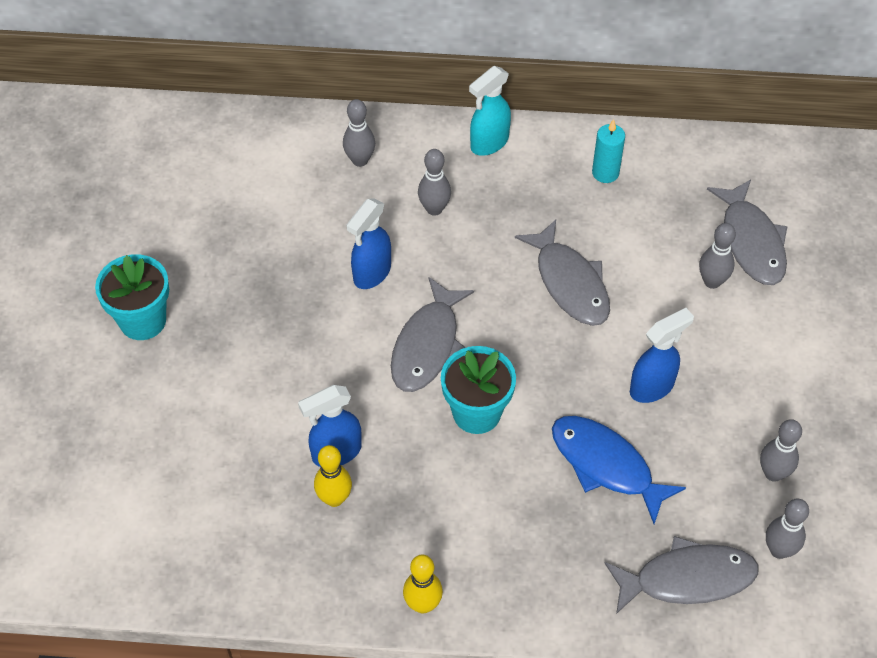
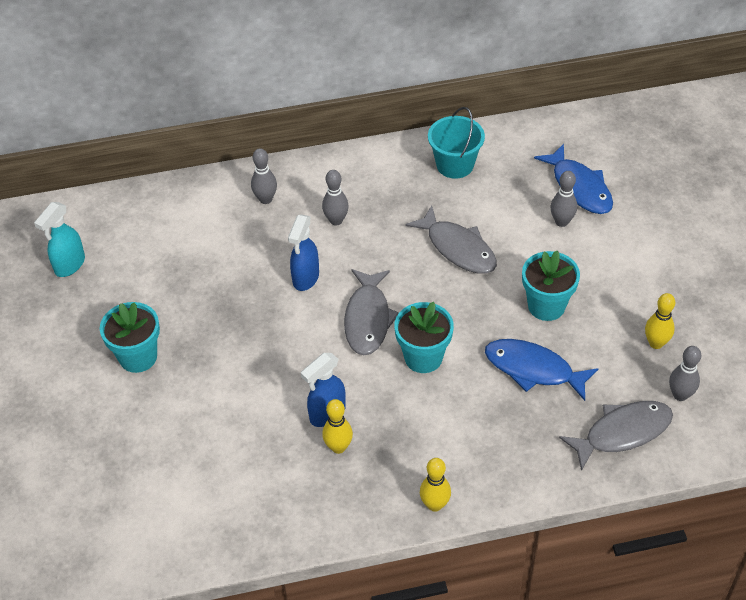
camera: 15 degrees left, 5 degrees down
(489, 143) = (359, 164): turquoise spray bottle -> turquoise spray bottle (69, 265)
(605, 173) = (455, 165): turquoise candle -> turquoise bucket
(652, 387) = (546, 306): blue spray bottle -> turquoise flower pot
(751, 242) = (579, 187): grey fish -> blue fish
(773, 473) = (656, 343): grey bowling pin -> yellow bowling pin

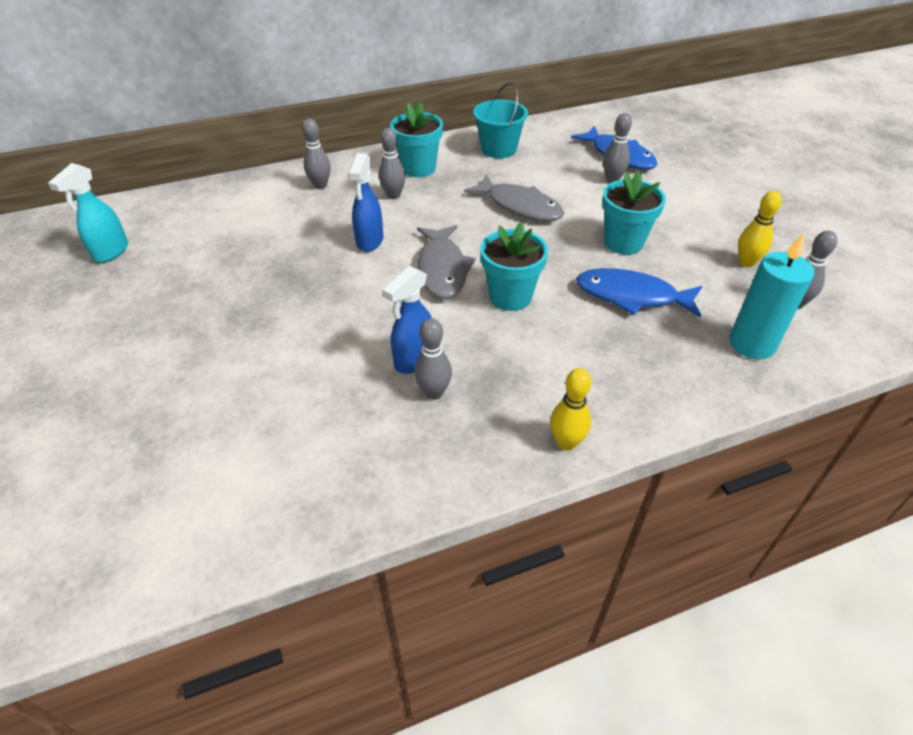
camera: 10 degrees left, 5 degrees down
(138, 357) = (185, 326): turquoise flower pot -> turquoise flower pot (418, 168)
(338, 447) = (434, 393): yellow bowling pin -> grey bowling pin
(622, 433) = (752, 344): grey fish -> turquoise candle

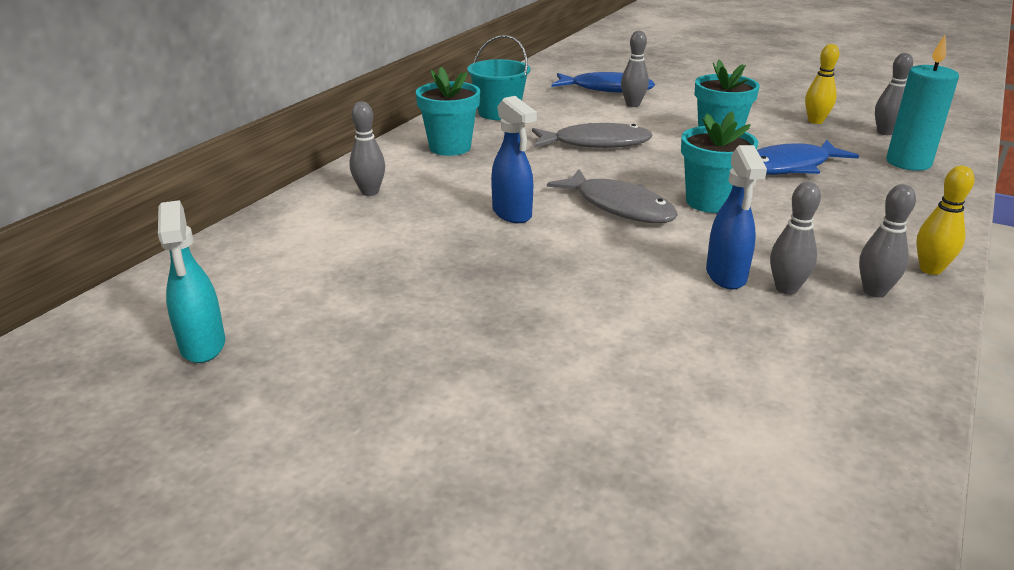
camera: 40 degrees left, 15 degrees down
(393, 195) = (465, 174): grey bowling pin -> grey bowling pin (874, 291)

